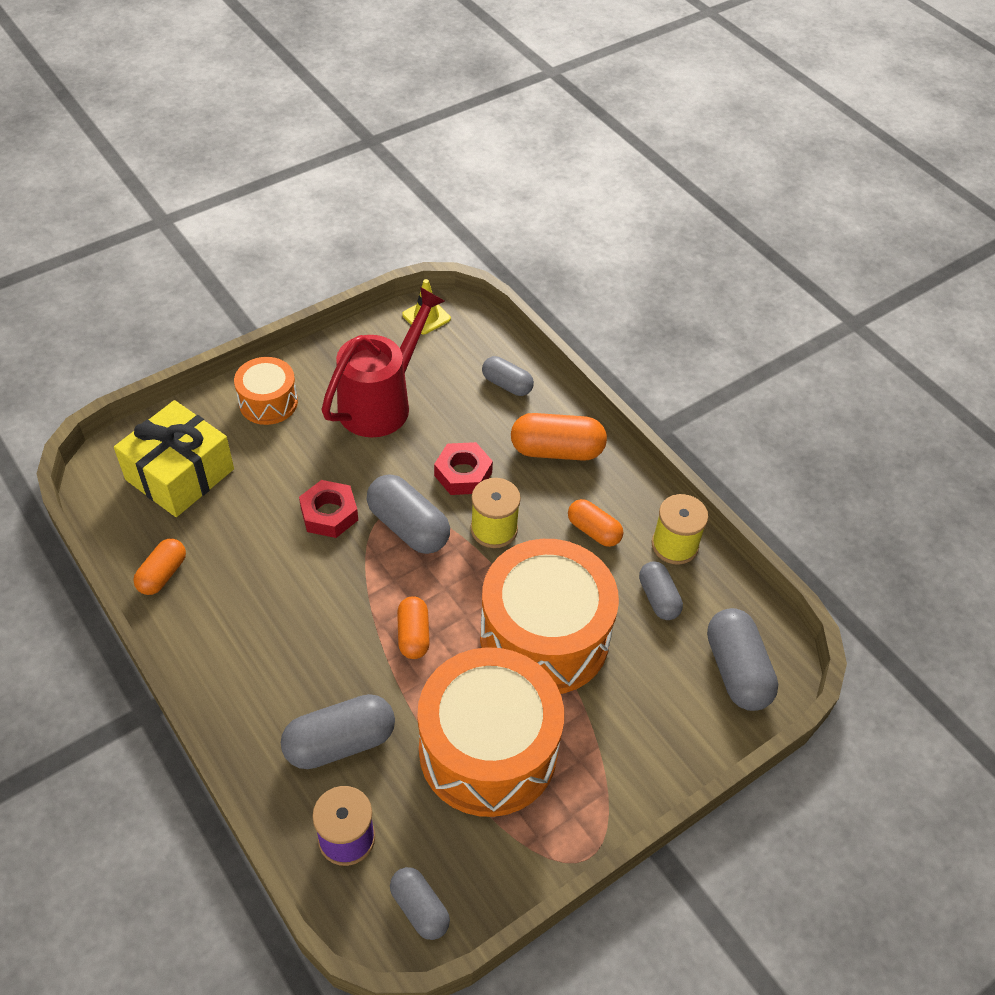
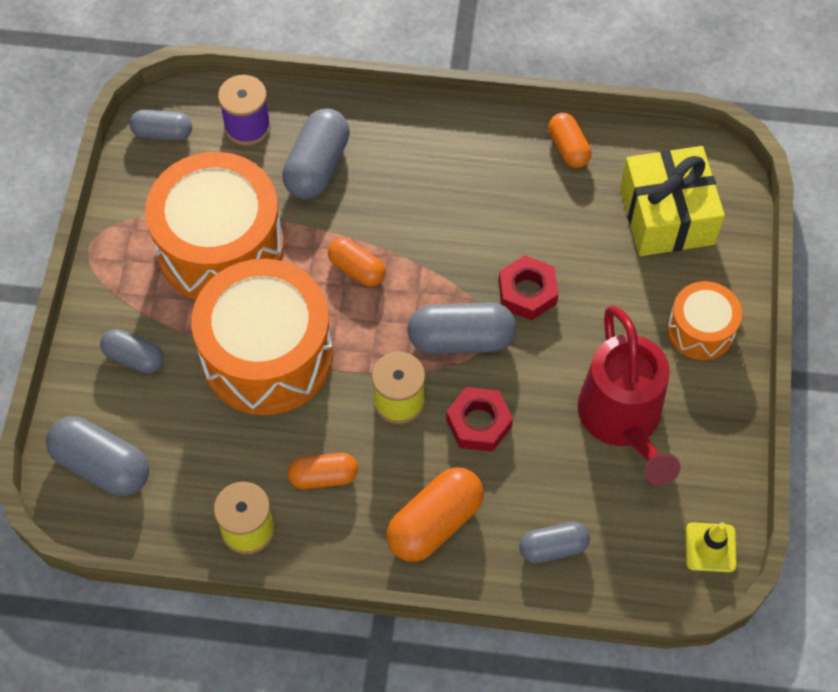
camera: 135 degrees right, 10 degrees up
(658, 598) = (215, 468): grey capsule -> grey capsule (134, 358)

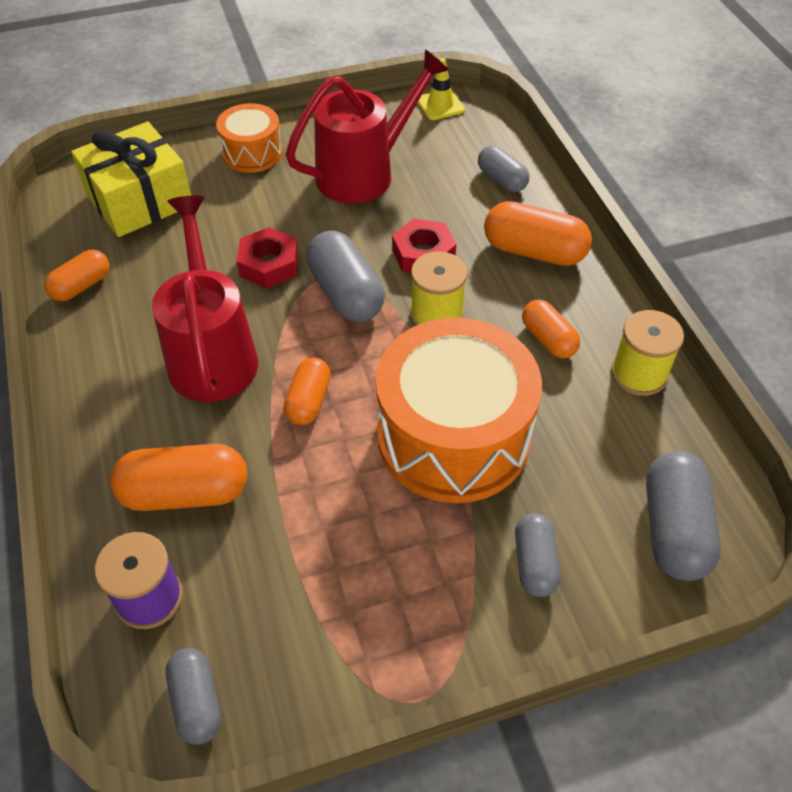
camera: 115 degrees left, 10 degrees down
(220, 247) = (344, 543): orange drum -> none
(317, 166) = (185, 493): grey capsule -> orange capsule
(443, 219) = (212, 352): none -> red watering can

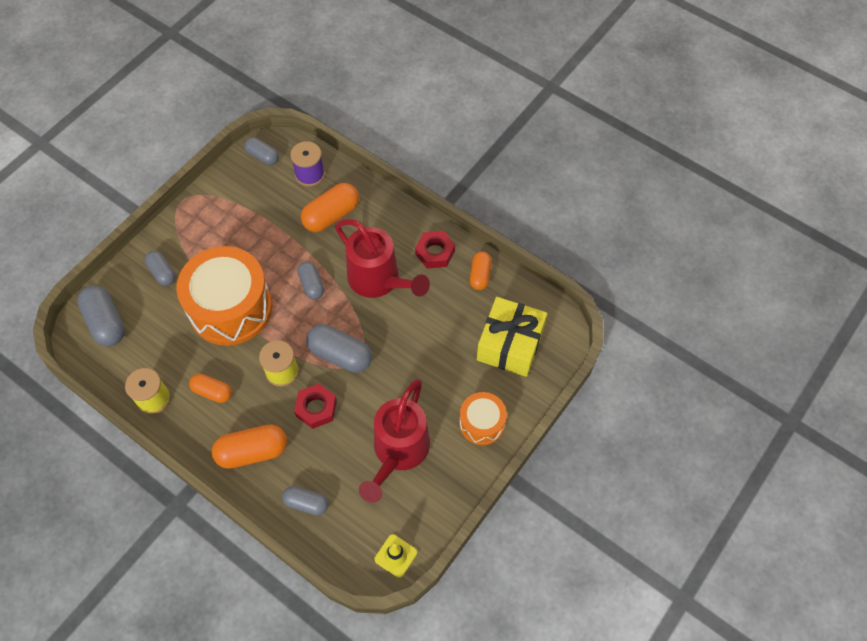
camera: 145 degrees right, 10 degrees up
(269, 265) = (396, 347): red nut -> red nut (435, 252)
(308, 401) = (312, 285): orange capsule -> grey capsule

